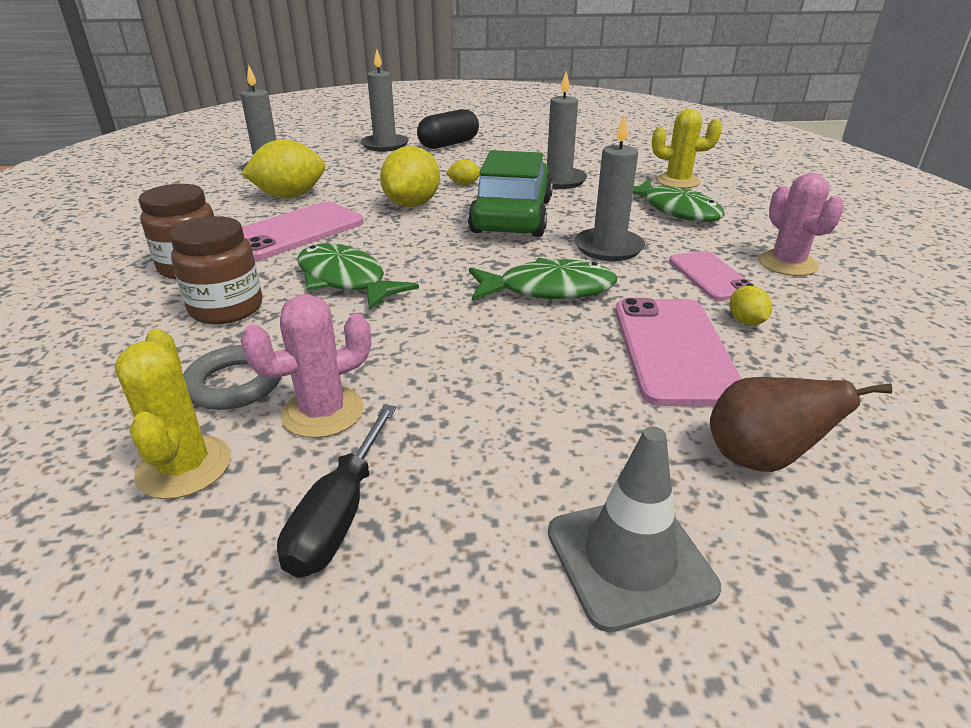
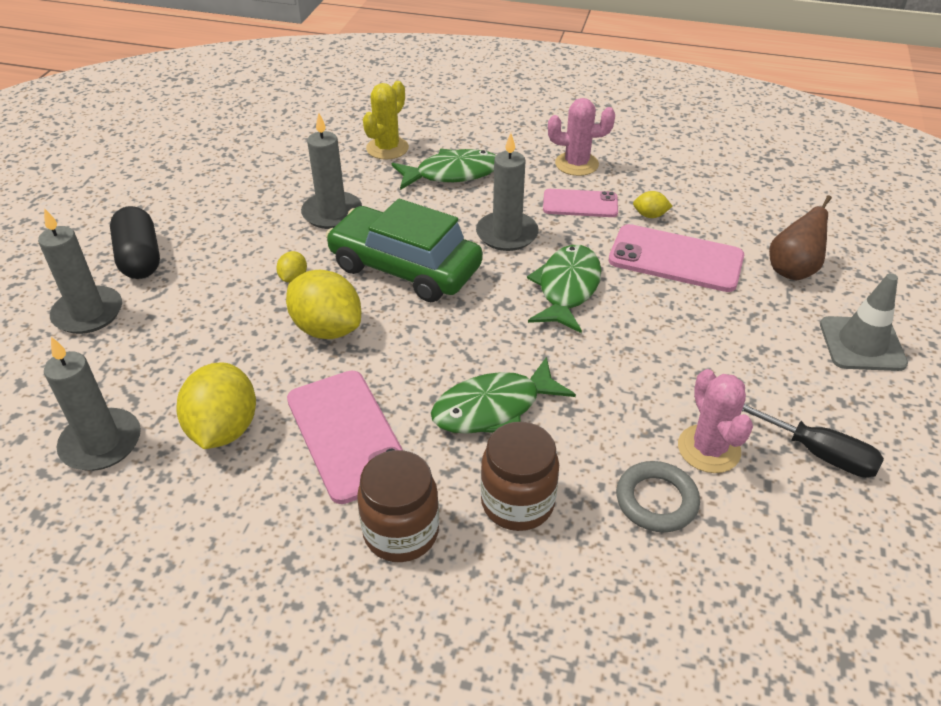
camera: 70 degrees left, 10 degrees up
(184, 467) = (760, 533): yellow cactus -> none

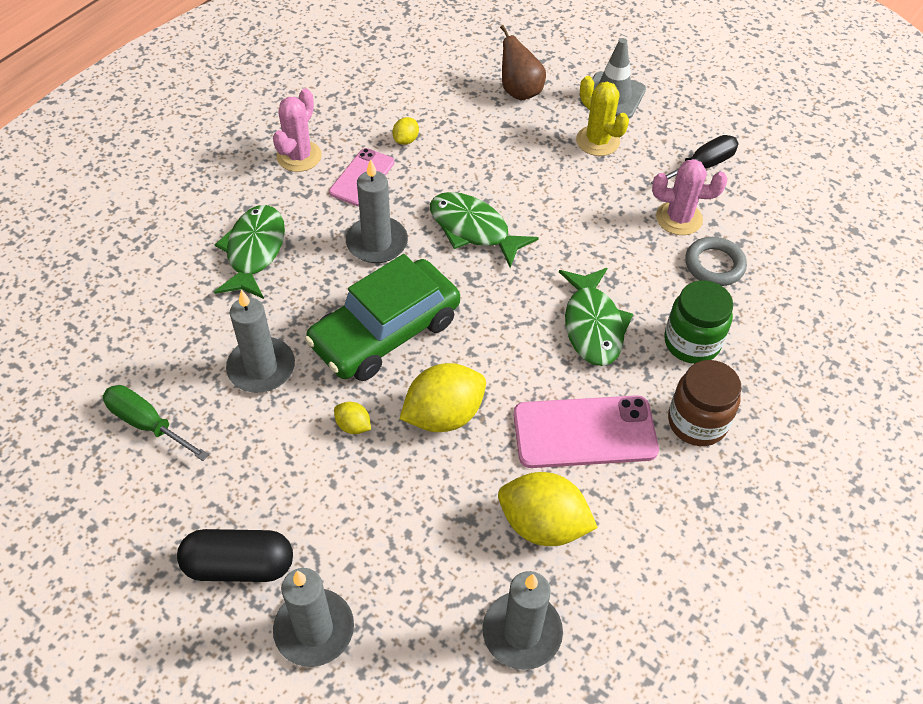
camera: 70 degrees left, 10 degrees up
(255, 178) = (147, 423): none -> green screwdriver
(387, 148) = (170, 290): yellow cactus -> yellow cactus (597, 141)
(517, 503) = (691, 342): brown jar -> green jar
(675, 259) = (471, 149): pink phone -> none

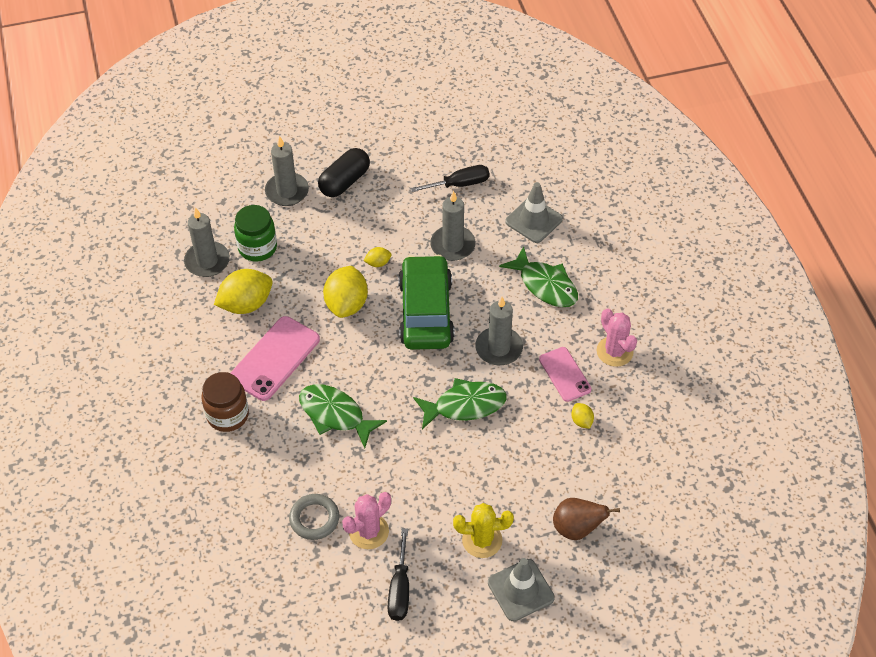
camera: 130 degrees right, 0 degrees up
(147, 423) = (459, 184): green screwdriver -> black screwdriver
(158, 313) = (534, 220): none -> grey traffic cone
(691, 342) = (275, 456): green jar -> green jar (257, 248)

